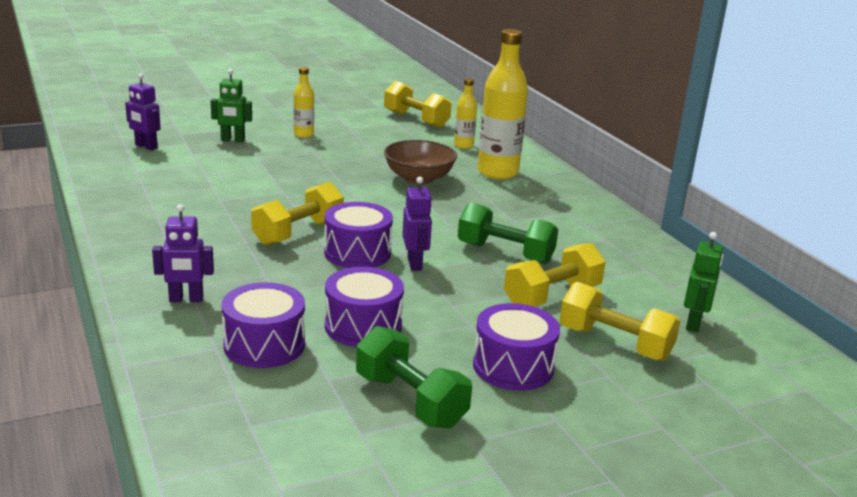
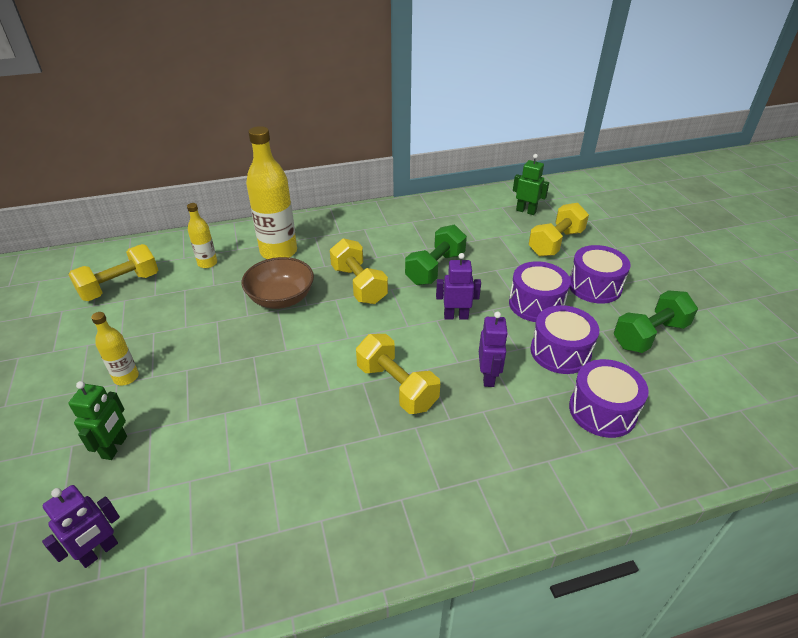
camera: 80 degrees left, 15 degrees up
(186, 299) = (538, 469): purple robot -> purple robot (488, 377)
(357, 252) = (437, 348): purple drum -> purple drum (536, 304)
(552, 296) = (500, 257): yellow dumbbell -> yellow dumbbell (359, 285)

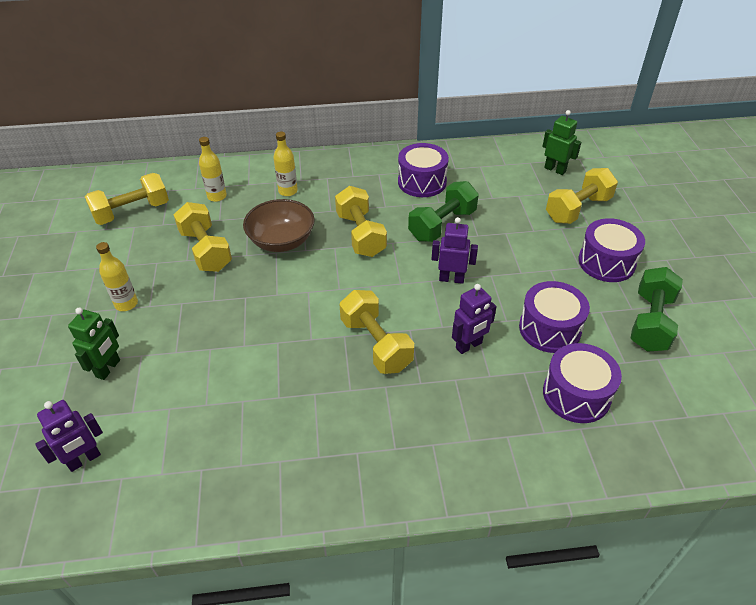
camera: 10 degrees right, 5 degrees up
(204, 315) = (206, 250): none -> yellow dumbbell
(278, 252) = (288, 191): yellow bottle -> yellow bottle, size x0.51
(488, 377) = (469, 346): purple robot -> purple robot turned 45 degrees clockwise
(536, 304) = (538, 275): purple drum -> purple drum (422, 182)
(649, 335) = (650, 322): green dumbbell -> green dumbbell turned 45 degrees counterclockwise

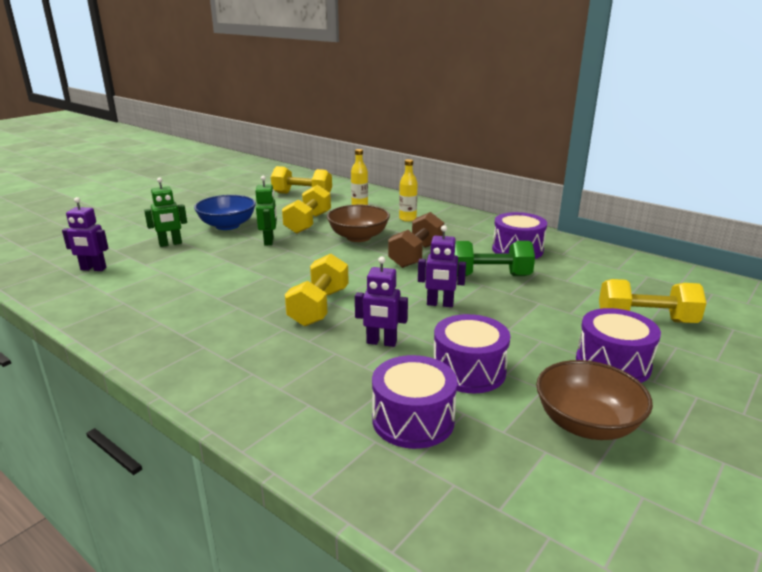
camera: 45 degrees right, 20 degrees down
(126, 304) = (227, 225): yellow bottle -> blue bowl
(361, 234) = (416, 255): yellow dumbbell -> brown dumbbell
(451, 279) = (440, 304): purple robot -> purple robot turned 135 degrees clockwise
(555, 169) = (667, 289): green robot -> green robot (269, 241)
(650, 322) = (586, 424): green dumbbell -> brown bowl

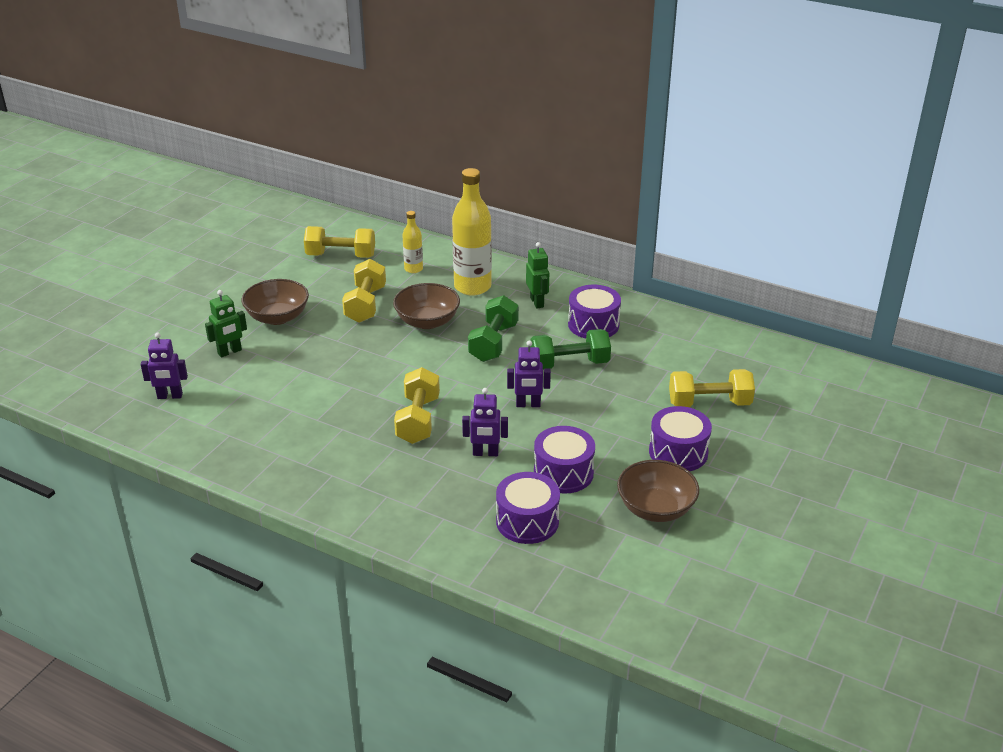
camera: 10 degrees left, 10 degrees up
(227, 225) = (277, 317): blue bowl -> brown bowl
(269, 241) = (334, 337): green robot -> green robot (537, 302)
(407, 219) = (472, 287): yellow bottle -> yellow bottle, size x1.95
(416, 255) = (493, 343): brown dumbbell -> green dumbbell

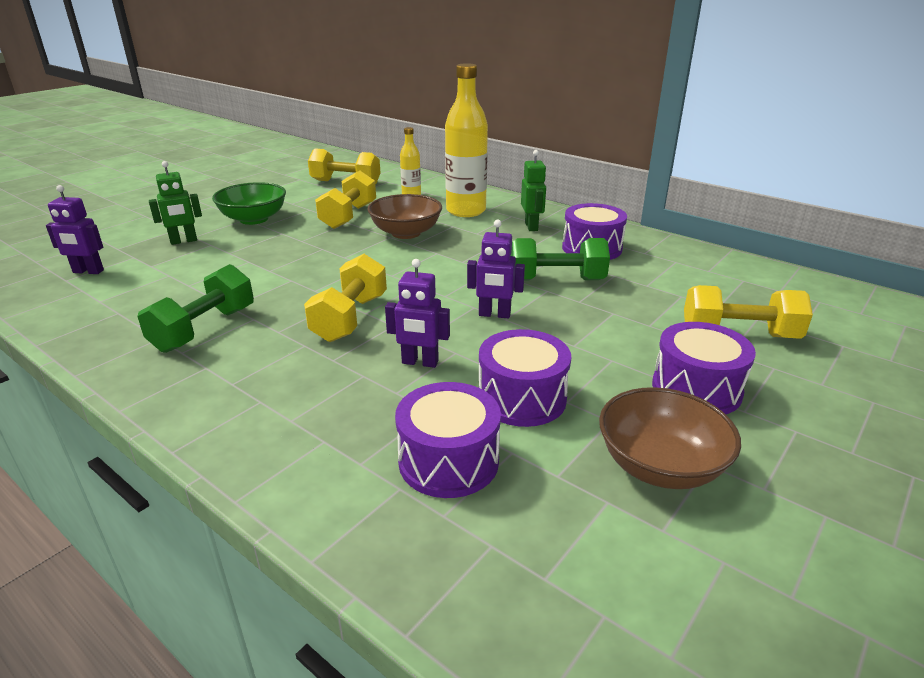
camera: 10 degrees right, 5 degrees down
(277, 317) = (254, 219): brown bowl -> green bowl
(493, 343) = (472, 255): green dumbbell -> green dumbbell (204, 329)

